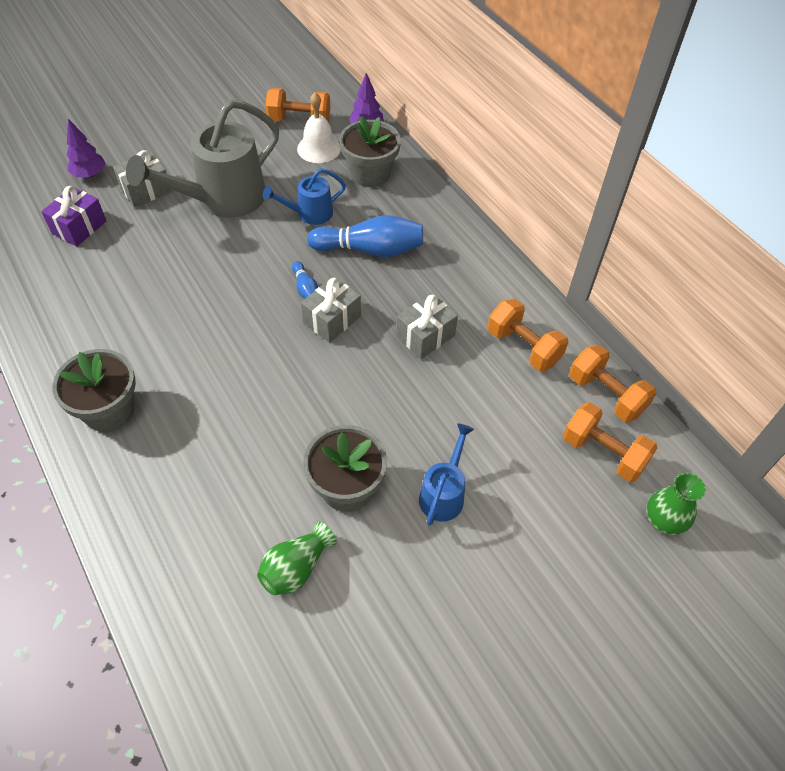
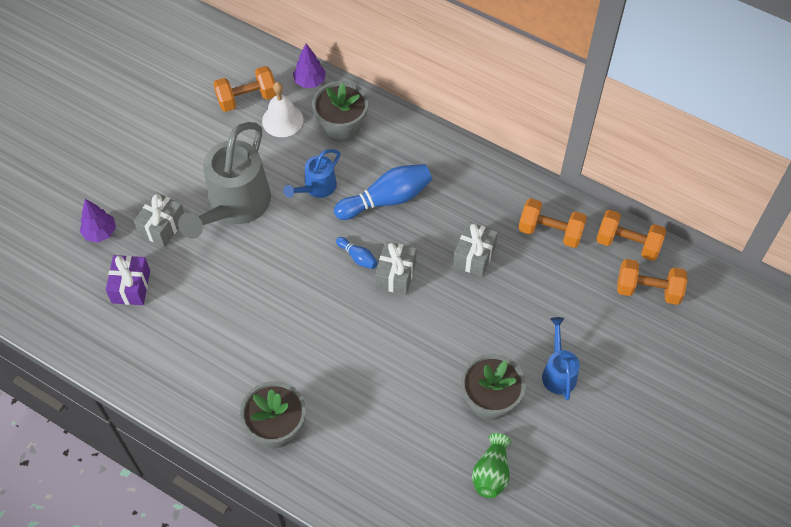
camera: 25 degrees left, 5 degrees up
(664, 520) = (710, 320): green vase -> none

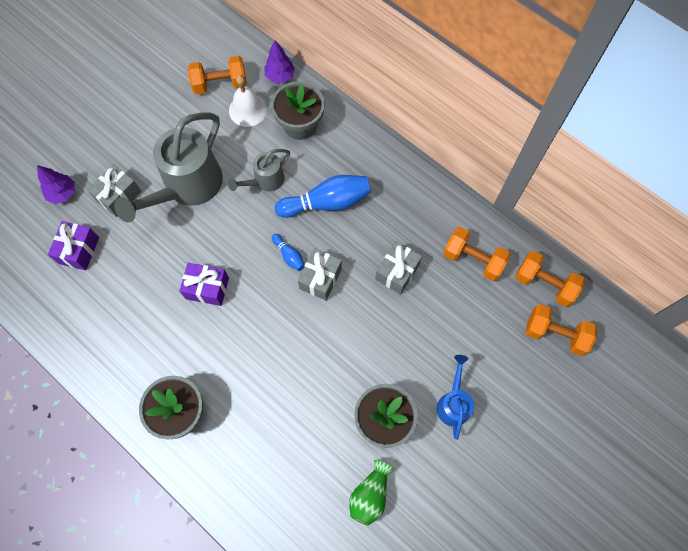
camera: 10 degrees right, 10 degrees up
(278, 302) = (207, 288): none -> purple gift
(316, 188) = (265, 181): blue watering can -> grey watering can

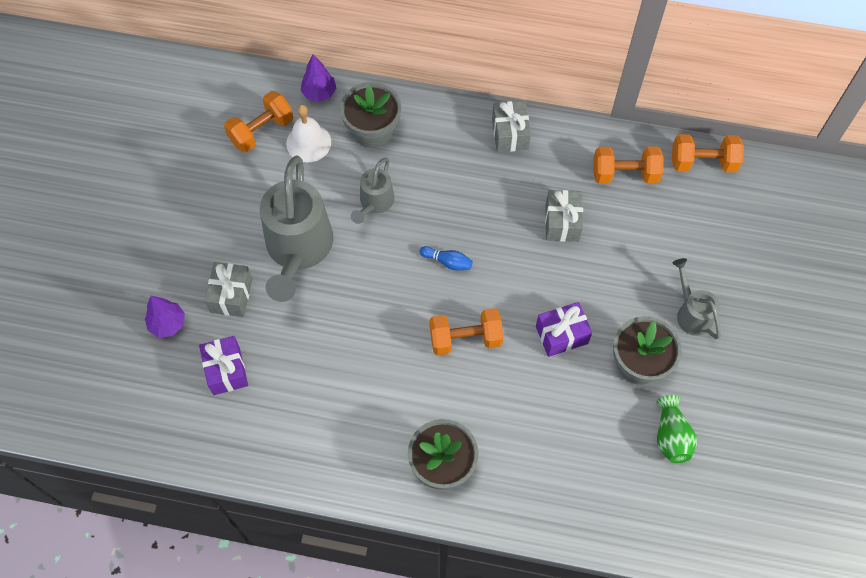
camera: 30 degrees left, 5 degrees down
(207, 288) = (387, 336): purple gift -> purple gift (561, 335)
(320, 279) = (493, 267): grey gift -> grey gift (510, 134)
(327, 202) = (451, 192): blue bowling pin -> none
(453, 403) = (691, 313): blue watering can -> grey watering can
(555, 334) = (741, 202): orange dumbbell -> orange dumbbell (465, 338)

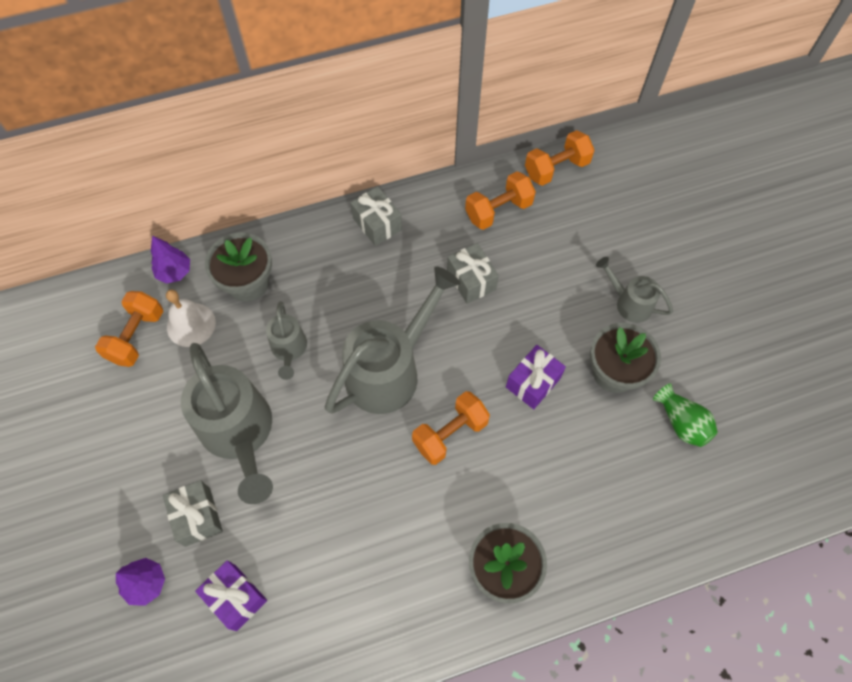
camera: 30 degrees left, 0 degrees up
(447, 262) = (390, 370): blue bowling pin -> grey watering can

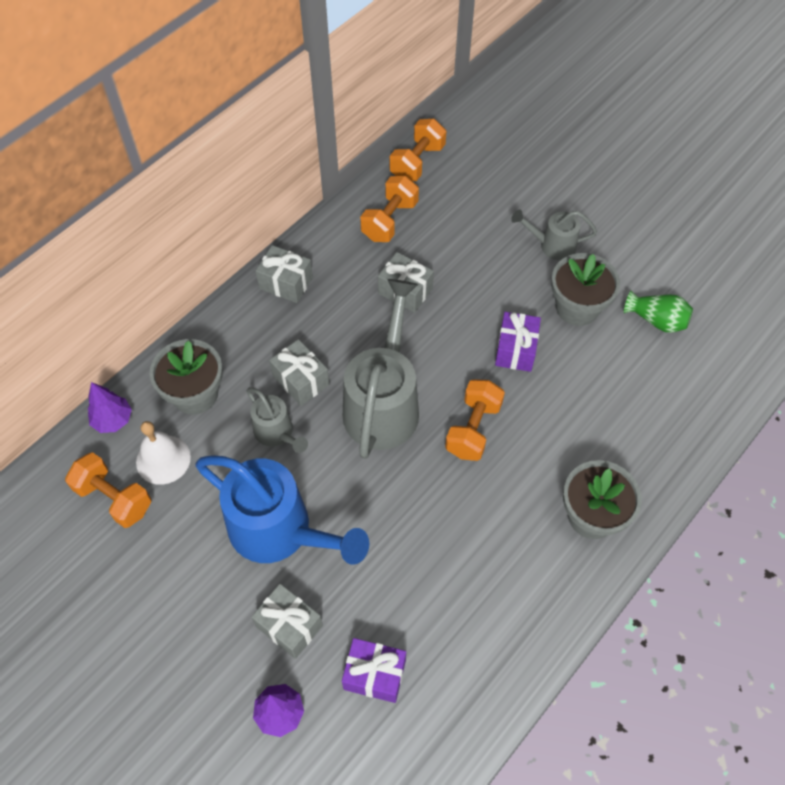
camera: 30 degrees left, 5 degrees down
(137, 336) = (114, 498): orange dumbbell -> orange dumbbell turned 45 degrees counterclockwise
(240, 434) = (280, 532): grey watering can -> blue watering can
(336, 315) = (301, 380): none -> grey gift

